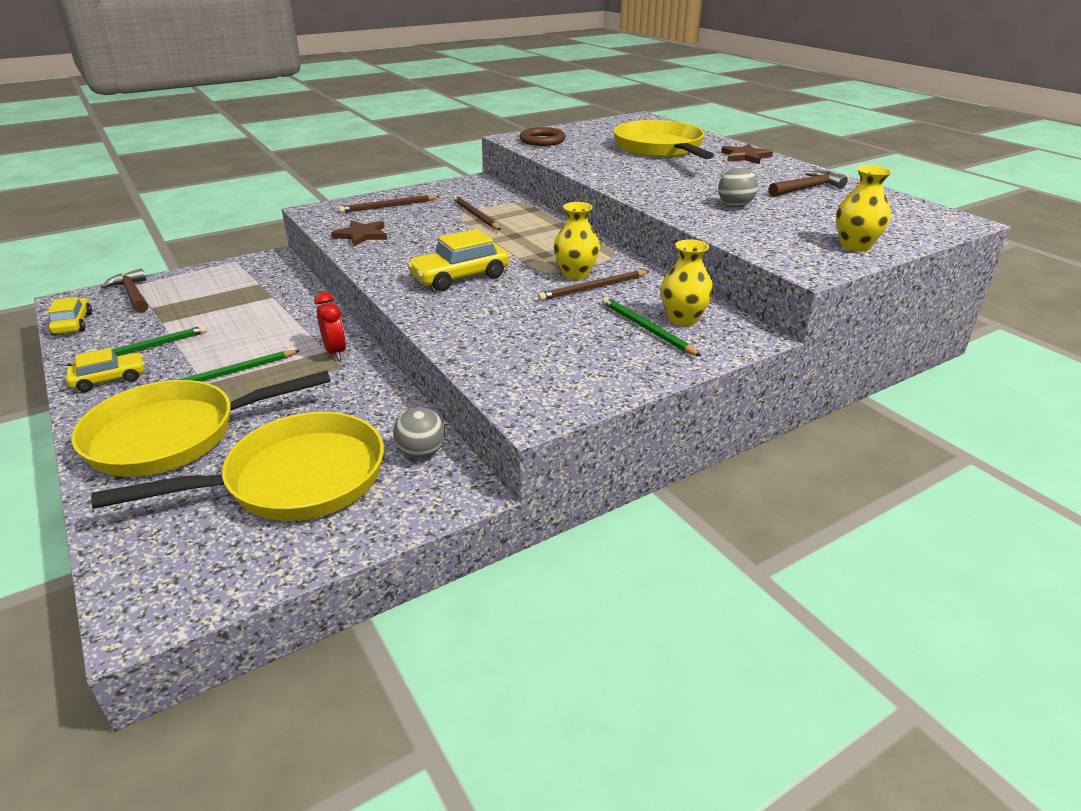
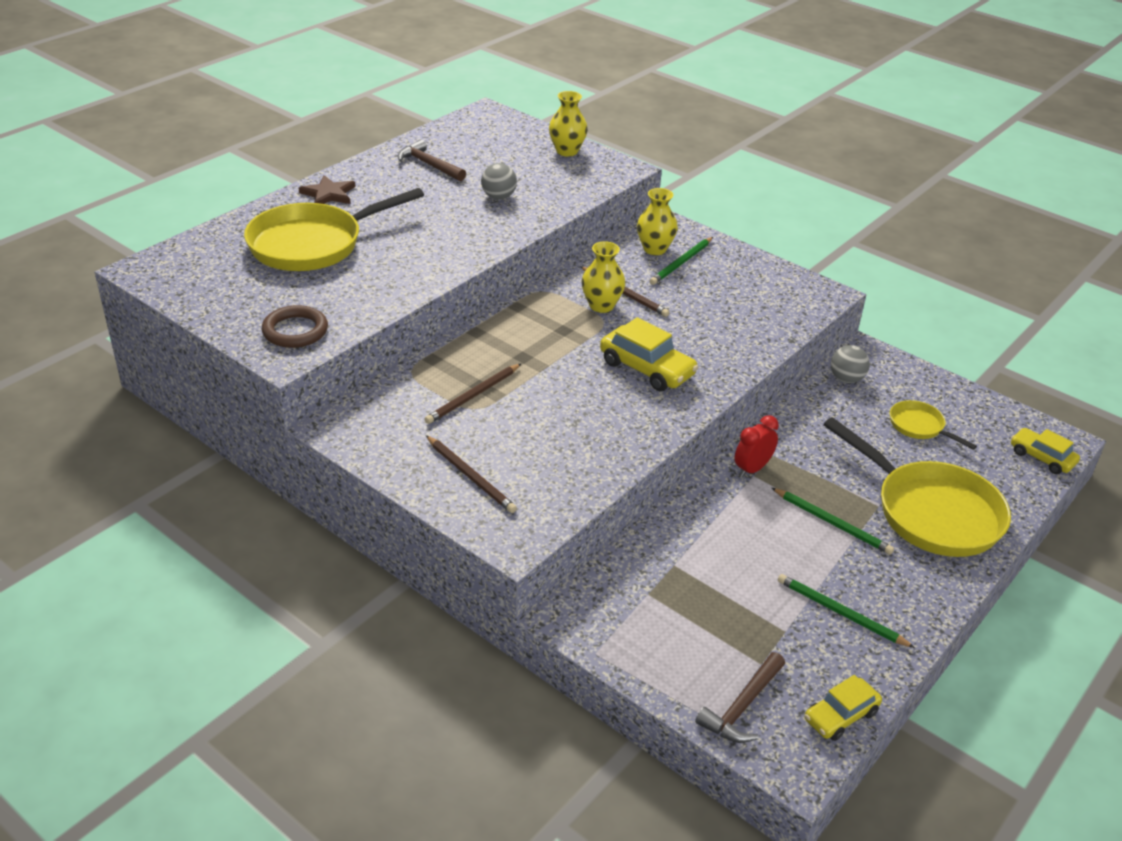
camera: 110 degrees left, 5 degrees up
(109, 379) = (902, 604): yellow car -> yellow car (1041, 457)
(294, 480) = (919, 427): yellow pan -> yellow pan, size x0.48
(361, 235) = (578, 467): brown star -> none

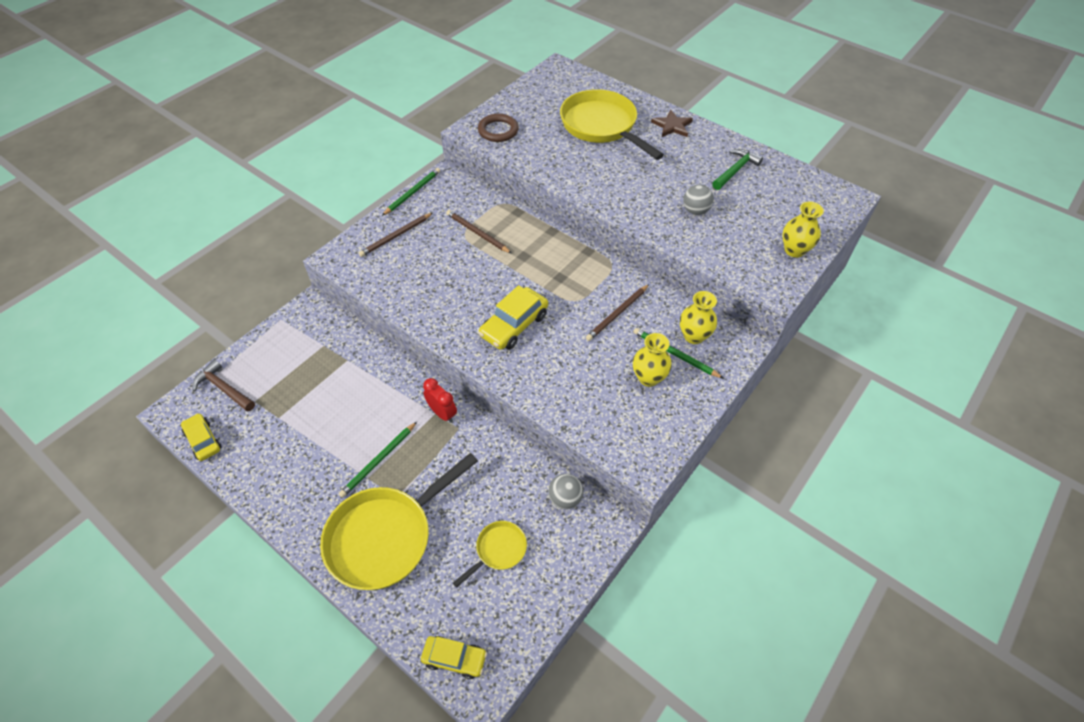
camera: 90 degrees right, 15 degrees up
(429, 165) = (735, 170): brown hammer -> green hammer
(601, 306) = (596, 299): yellow vase -> yellow vase (648, 378)
(840, 613) = (288, 453): green pencil -> green pencil (412, 192)
(1041, 457) = (454, 658): yellow car -> yellow car turned 60 degrees clockwise

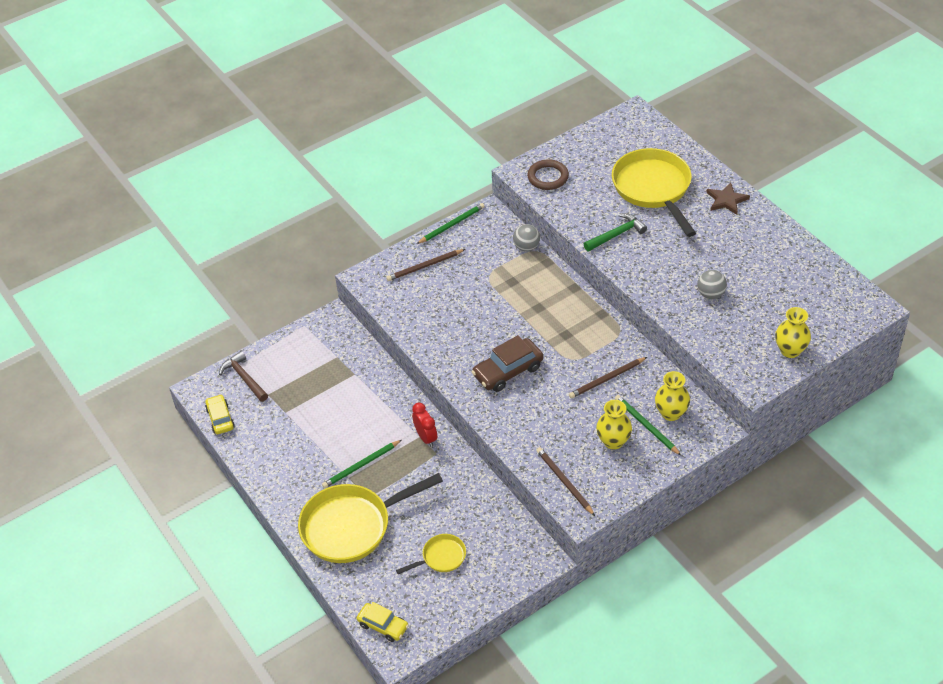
camera: 20 degrees right, 5 degrees down
(477, 233) = (501, 277): brown pencil -> brown pencil (564, 482)
(514, 325) = (508, 371): yellow car -> brown car
(565, 498) = (510, 530): grey ball -> grey ball (526, 247)
(735, 170) = (770, 259): green hammer -> green hammer (616, 234)

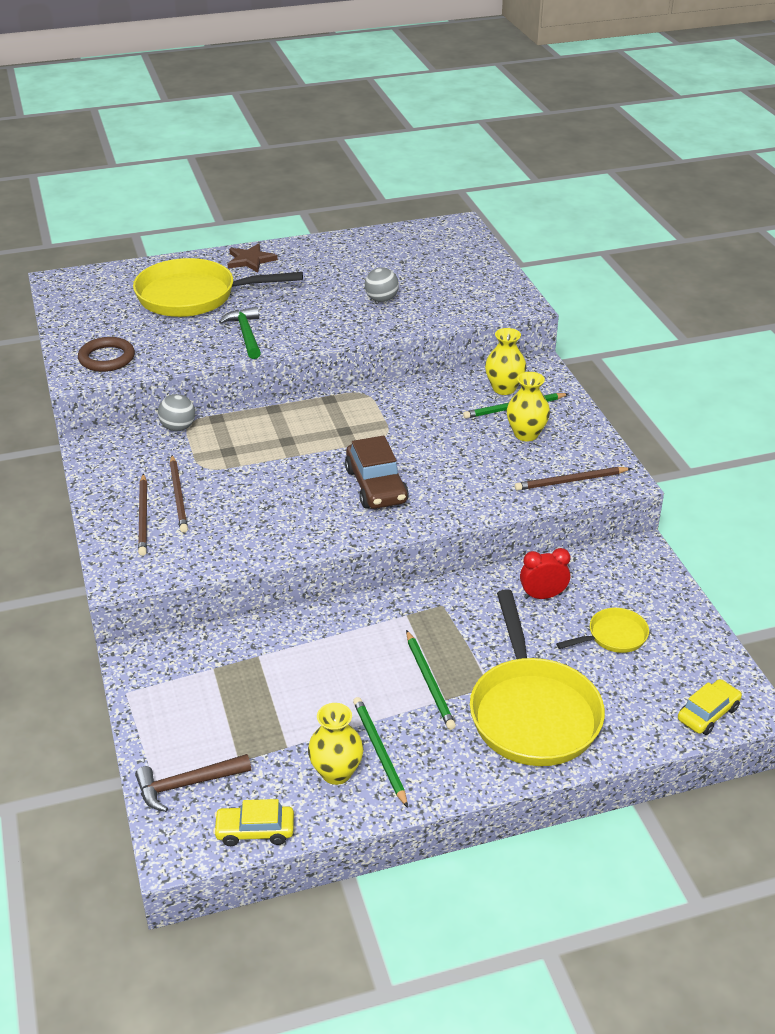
camera: 75 degrees left, 10 degrees down
(426, 437) = (411, 609): red clock -> red clock (542, 596)
(441, 557) = (613, 636): yellow pan -> yellow pan turned 75 degrees clockwise
(452, 225) = (86, 478): green pencil -> green pencil (379, 751)
(607, 379) = (431, 418): brown pencil -> brown pencil (178, 496)
(790, 350) = (488, 276): yellow vase -> yellow vase (336, 772)

